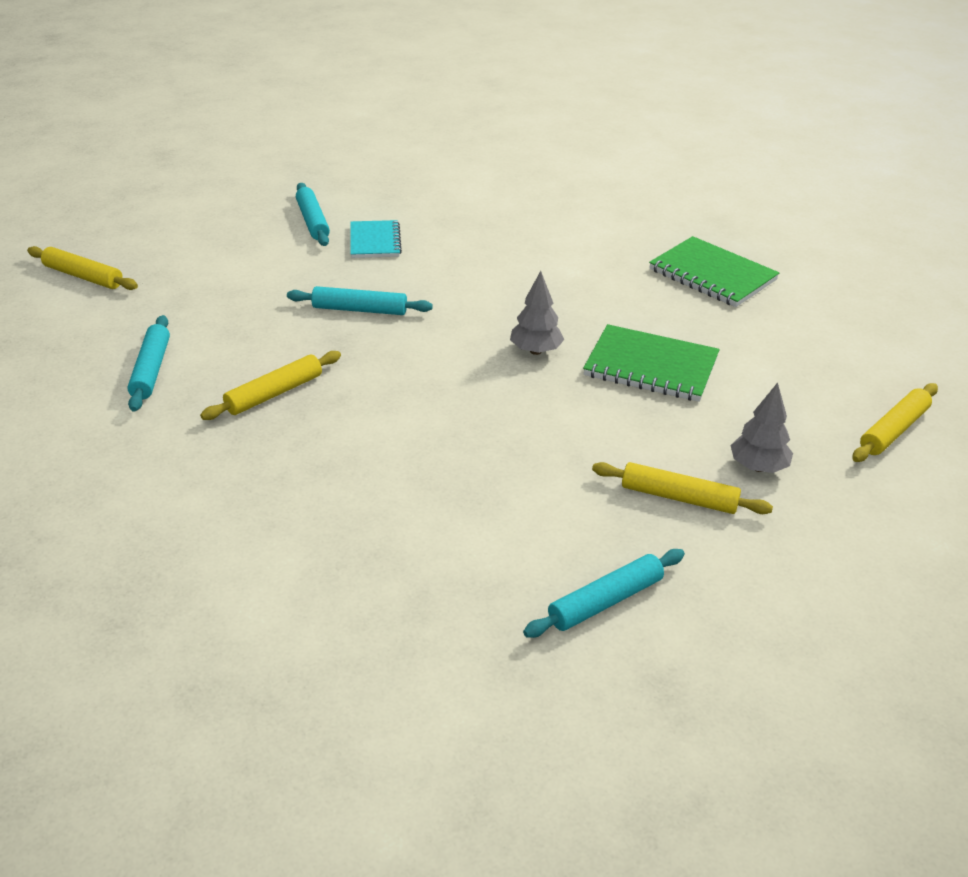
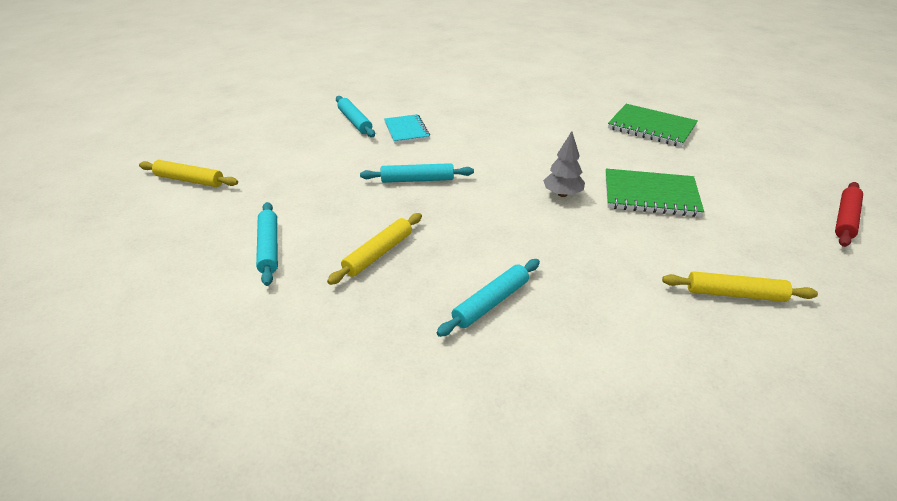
camera: 10 degrees left, 0 degrees up
(605, 601) = (738, 397): turquoise rolling pin -> turquoise rolling pin (491, 302)
(758, 467) = (774, 260): grey tree -> none
(893, 430) = (845, 219): yellow rolling pin -> red rolling pin

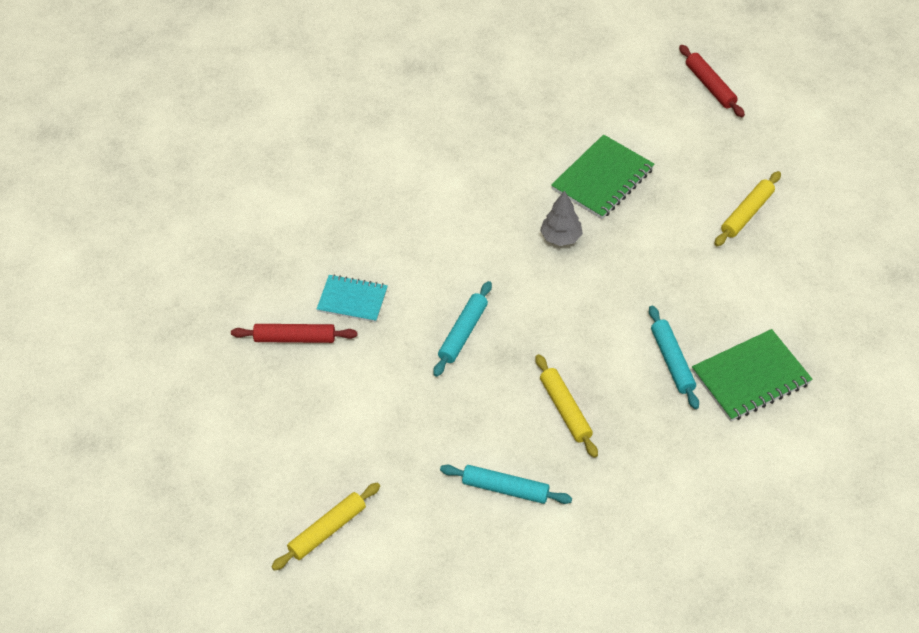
camera: 60 degrees left, 15 degrees up
(355, 122) = (295, 338): turquoise rolling pin -> red rolling pin
(651, 127) = (493, 102): green notebook -> green notebook (750, 377)

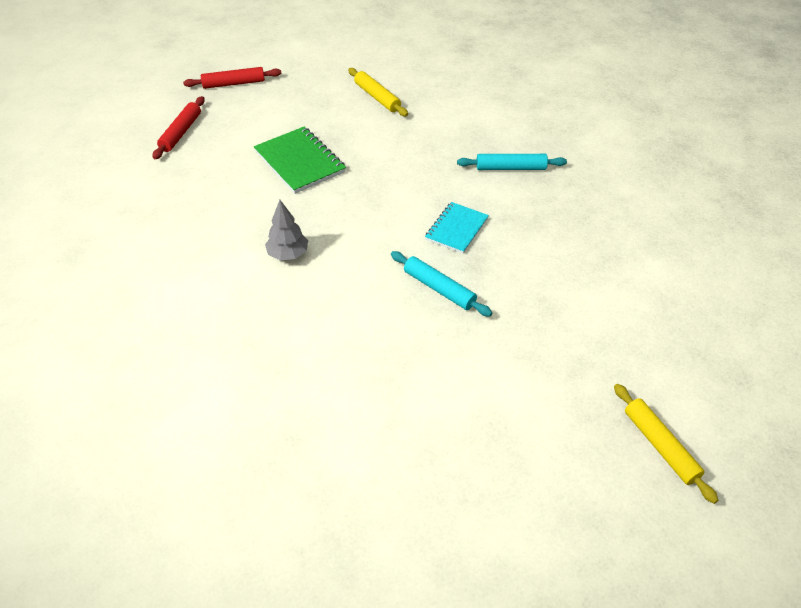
camera: 75 degrees left, 5 degrees down
(295, 338) = (399, 430): red rolling pin -> red rolling pin (181, 132)
(352, 300) = (365, 367): turquoise notebook -> turquoise notebook (457, 229)
(505, 489) = (624, 296): turquoise rolling pin -> none
(561, 237) = (353, 201): grey tree -> grey tree (288, 254)
(565, 409) = (545, 239): yellow rolling pin -> none
(750, 377) = (537, 133): green notebook -> none

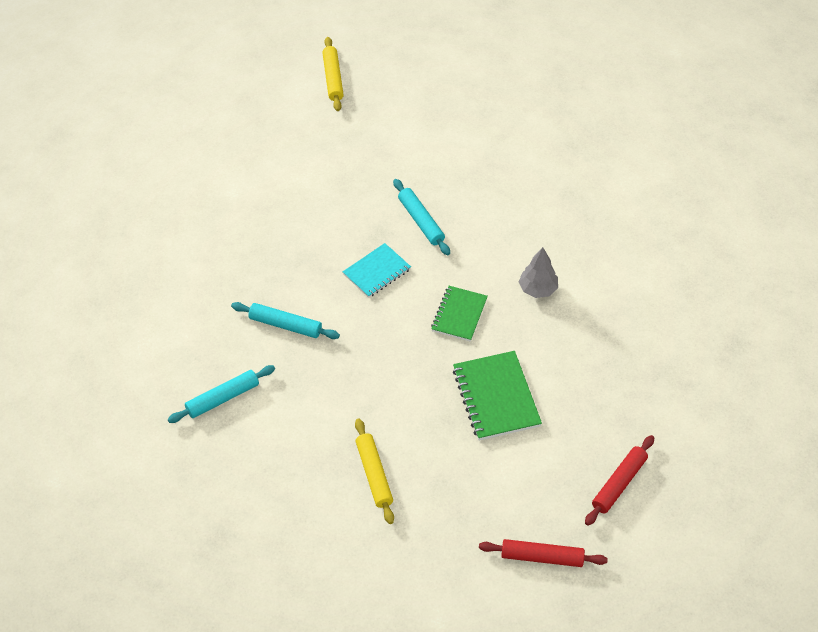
camera: 160 degrees left, 5 degrees up
(358, 213) = (459, 315): none -> green notebook
(522, 112) = (222, 398): none -> turquoise rolling pin

